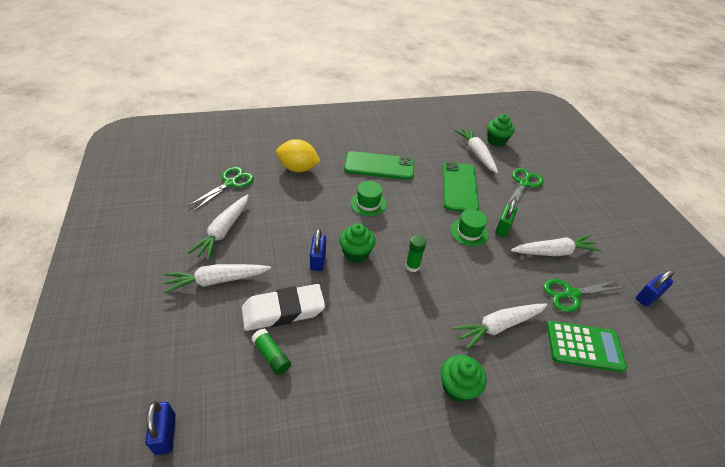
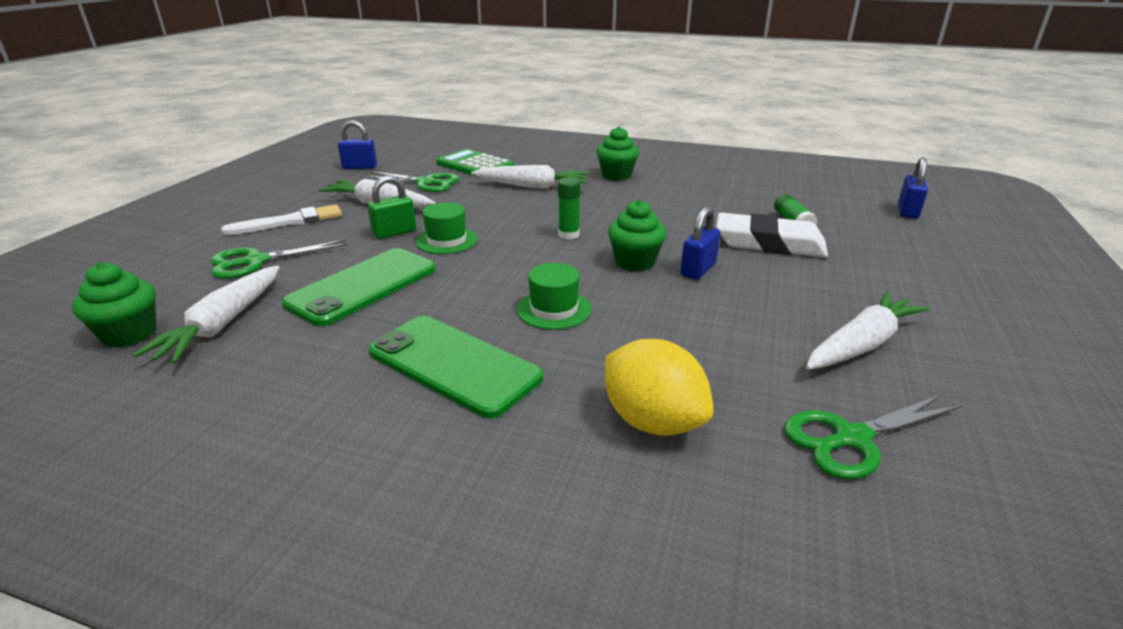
camera: 145 degrees left, 15 degrees down
(217, 280) = (867, 288): white carrot -> none
(564, 215) = (290, 222): none -> white brush

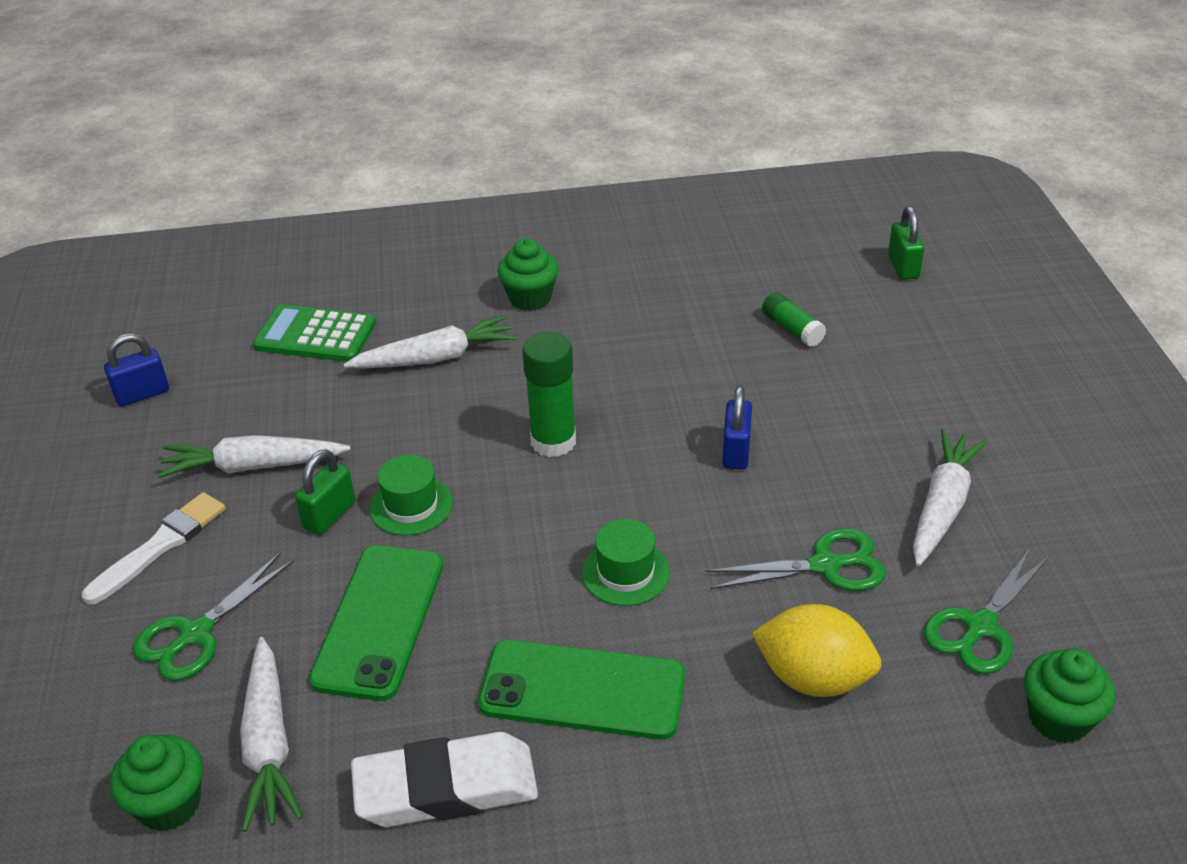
camera: 25 degrees left, 10 degrees up
(426, 183) = (278, 398): green scissors -> green scissors (825, 565)
(568, 235) = (553, 441): green glue stick -> green glue stick, size x1.64
(635, 262) = (661, 463): green cupcake -> green cupcake (1059, 718)
(769, 243) = (786, 378): white eraser -> white eraser (446, 788)
(907, 211) = (903, 267): blue padlock -> green padlock

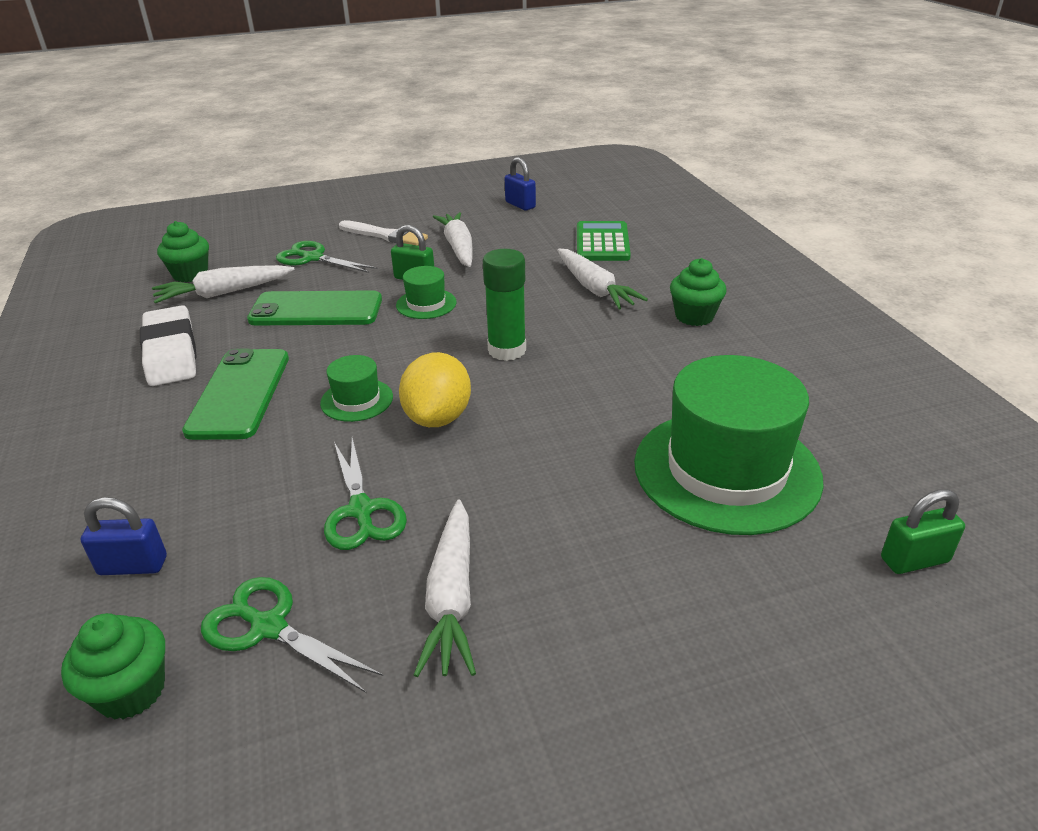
camera: 80 degrees right, 5 degrees down
(736, 452) = (513, 445): blue padlock -> blue padlock (133, 566)
(792, 329) = (726, 470): green glue stick -> green hat
(813, 678) = (225, 509): yellow lemon -> yellow lemon (438, 417)
(942, 506) = (451, 597): white carrot -> white carrot turned 75 degrees clockwise

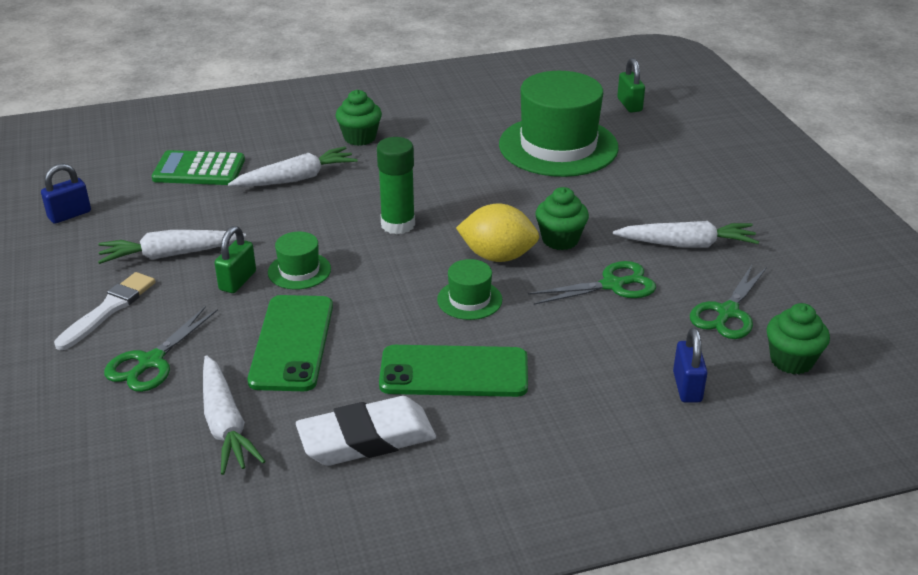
camera: 90 degrees left, 0 degrees up
(190, 274) = (156, 468): green cupcake -> green cupcake (560, 240)

